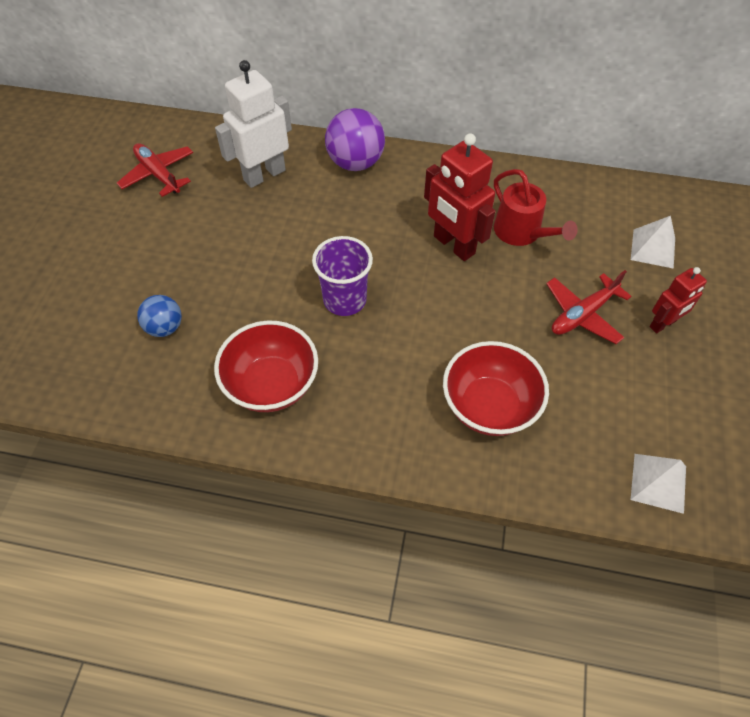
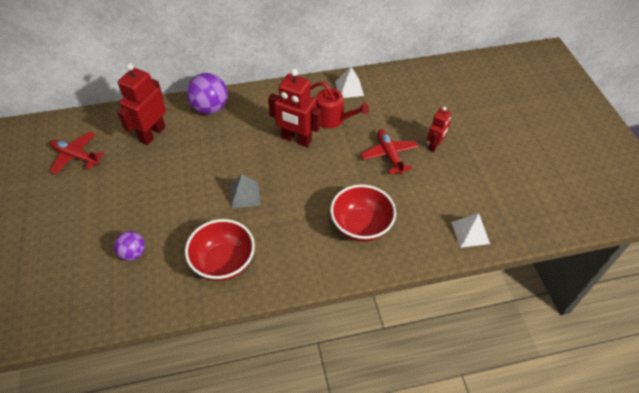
camera: 25 degrees left, 5 degrees down
(165, 327) = (133, 253): blue ball -> purple ball
(264, 175) = (152, 134): white robot -> red robot
(345, 300) = (244, 195): purple cup -> grey pyramid
(582, 314) = (389, 155): red plane -> red plane turned 135 degrees clockwise
(653, 248) = (410, 105): white pyramid -> white pyramid (349, 88)

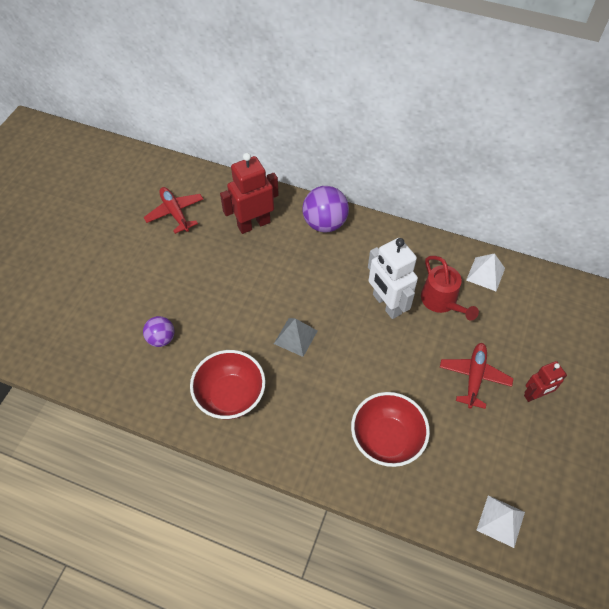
camera: 35 degrees right, 5 degrees up
(296, 139) = (386, 304): red robot -> white robot

